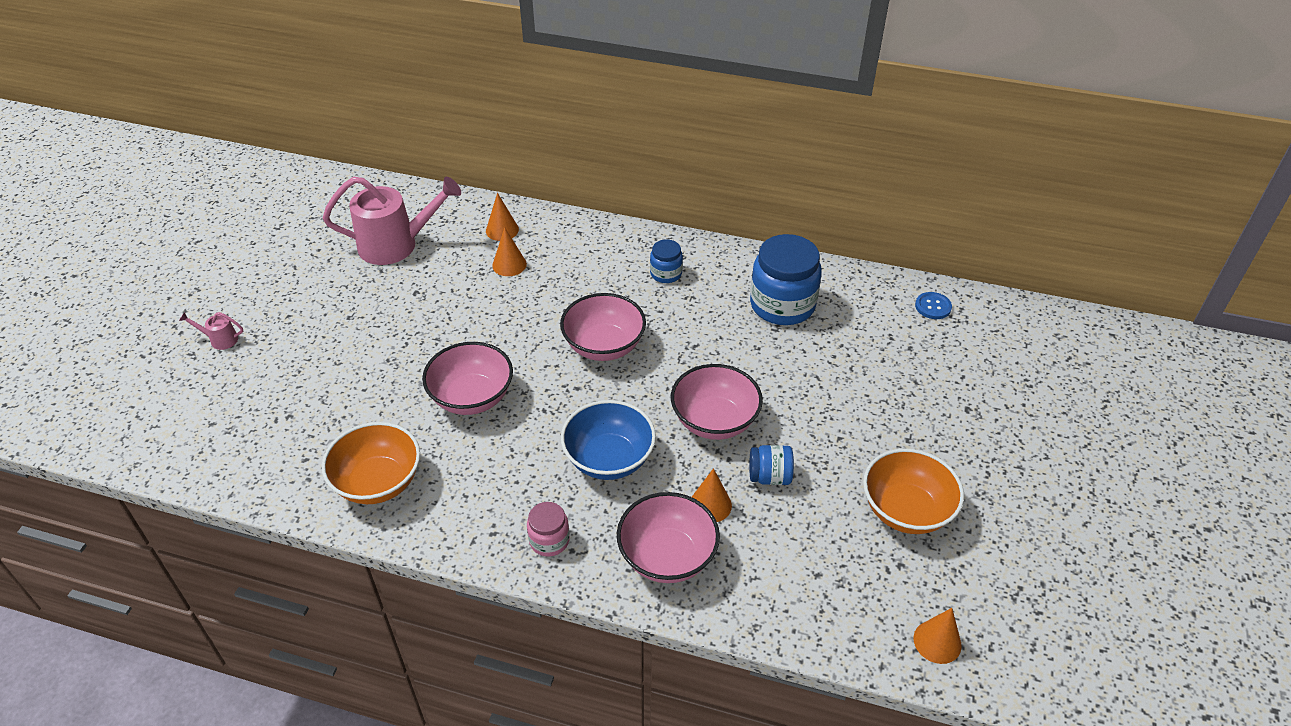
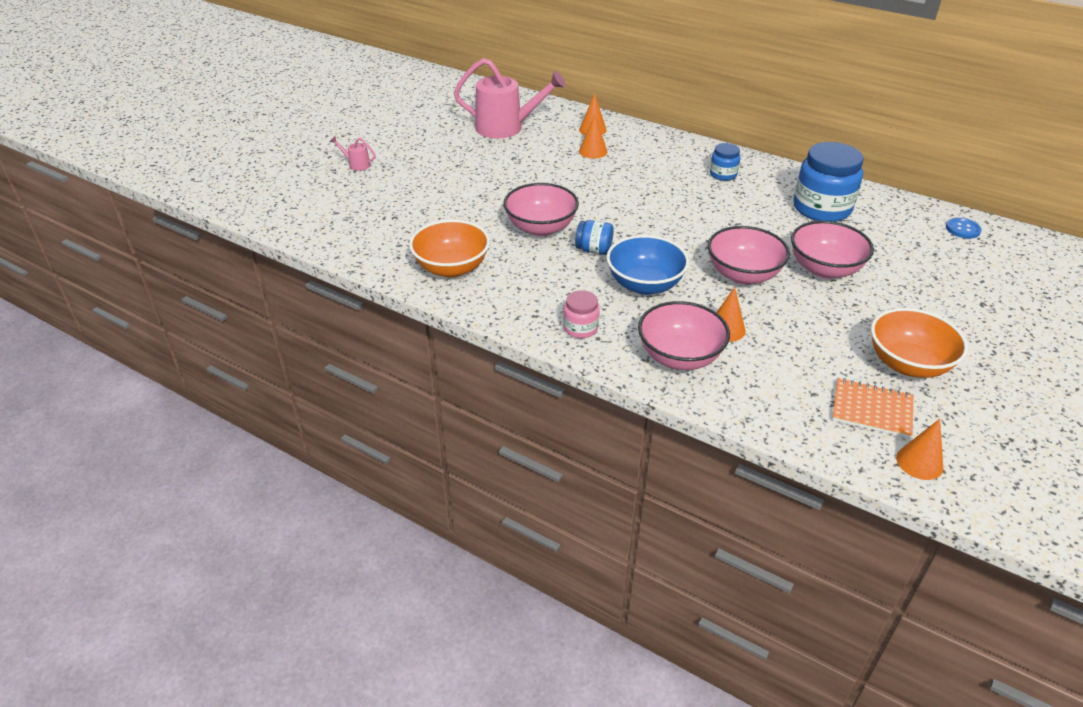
camera: 15 degrees right, 5 degrees down
(604, 346) = (658, 212): pink bowl -> pink bowl (824, 269)
(769, 476) = (784, 319): blue jar -> blue jar (594, 250)
(879, 583) = (871, 410): none -> orange notebook

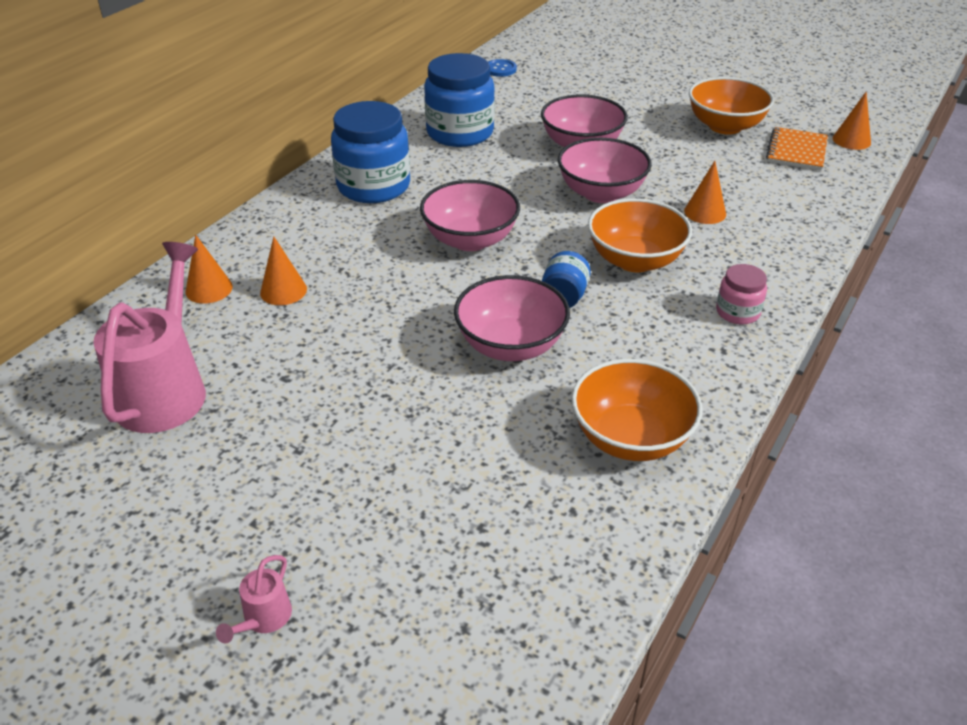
camera: 90 degrees left, 0 degrees up
(644, 284) = (635, 260): blue bowl -> orange bowl
(679, 357) = (763, 244): pink bowl -> pink bowl (470, 240)
(723, 174) = (373, 186): blue jar -> blue jar, size x1.99

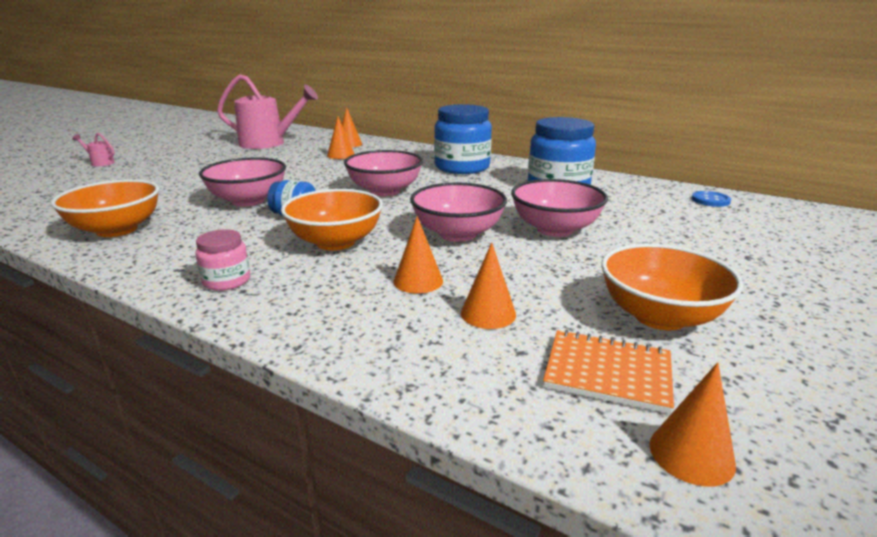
camera: 90 degrees right, 15 degrees down
(745, 184) = (488, 313): none -> orange cone

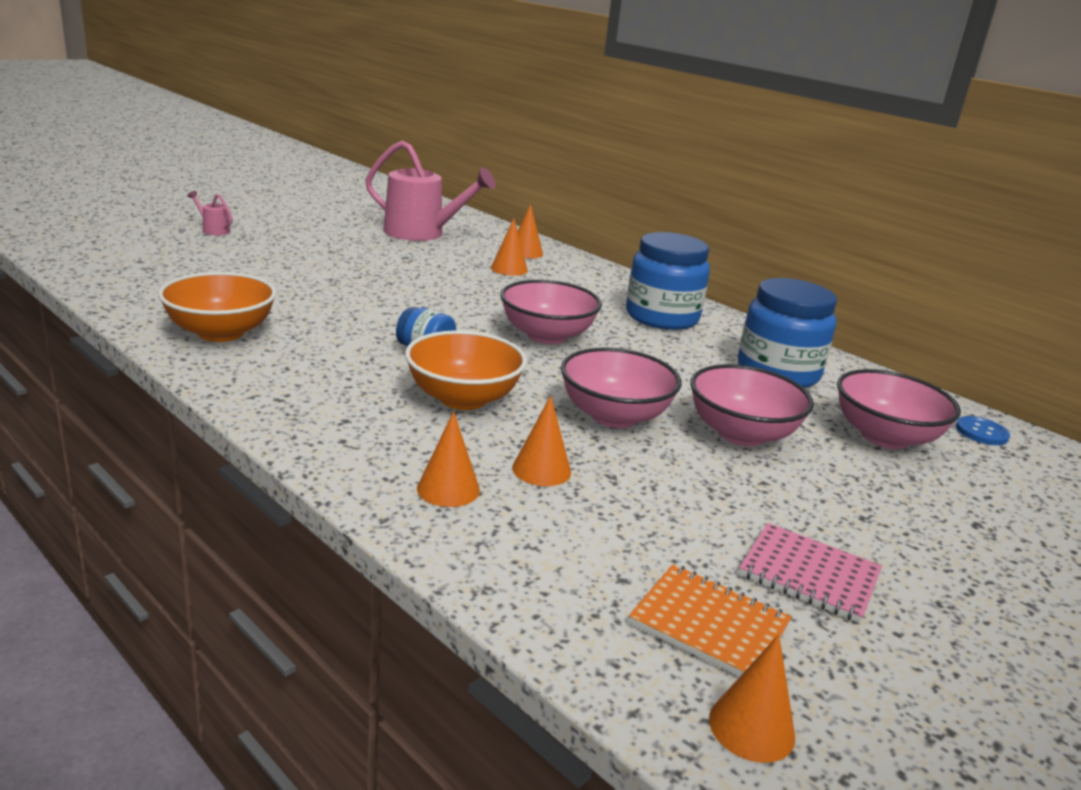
camera: 10 degrees right, 0 degrees up
(227, 281) = (328, 425): pink jar -> none
(248, 200) = (376, 319): pink bowl -> pink bowl (884, 437)
(488, 313) = (606, 527): orange cone -> orange cone (448, 489)
(659, 316) = (809, 575): orange bowl -> pink notebook

